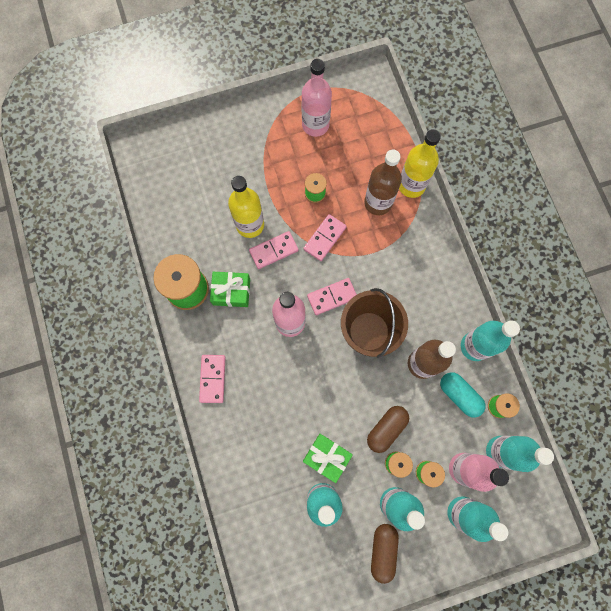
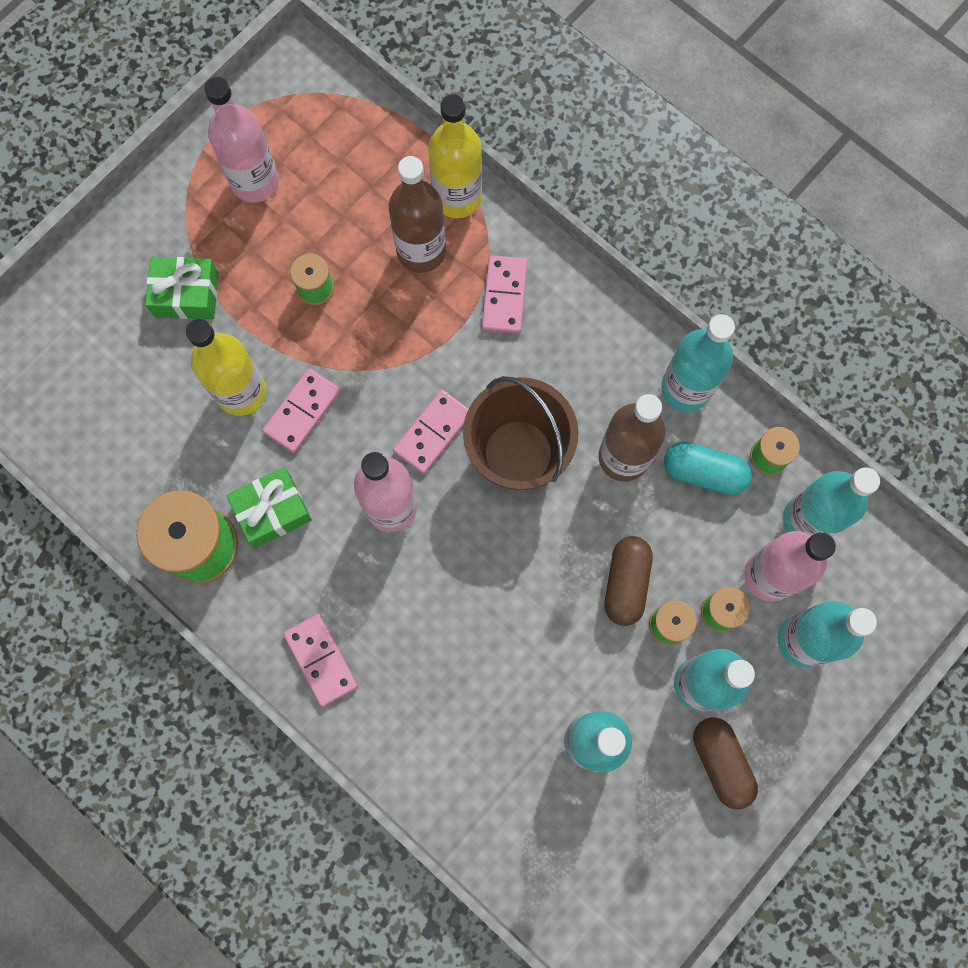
camera: 30 degrees left, 0 degrees up
(324, 238) = (370, 349): pink domino -> pink domino (504, 296)
(327, 457) = (562, 675): green gift -> green gift (186, 294)

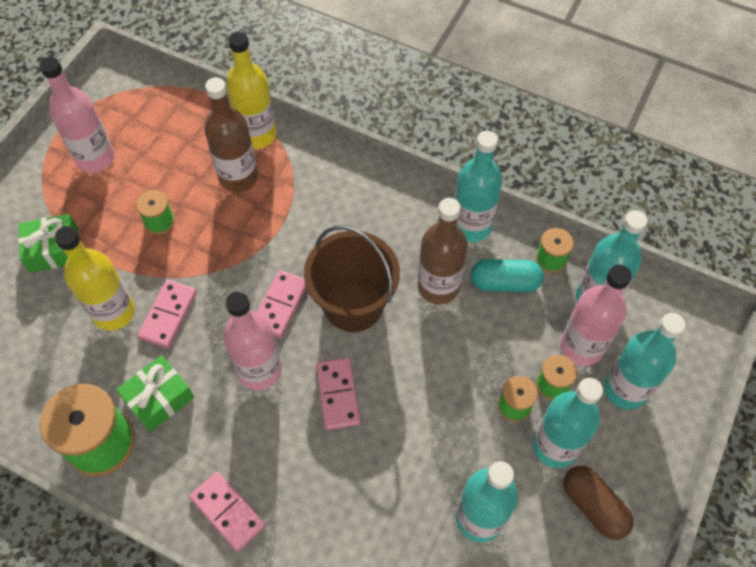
camera: 15 degrees left, 15 degrees down
(504, 296) = (311, 194): pink domino -> pink domino (337, 394)
(626, 583) = (469, 381): brown capsule -> none

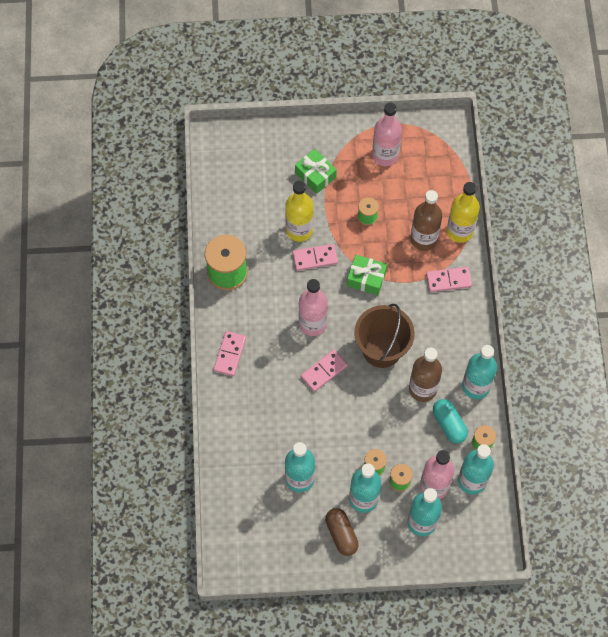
camera: 60 degrees right, 5 degrees up
(159, 398) = (266, 284): green gift -> green gift (366, 278)
(280, 305) = (357, 311): pink domino -> pink domino (448, 280)
(593, 506) = (341, 534): brown capsule -> brown capsule turned 45 degrees counterclockwise

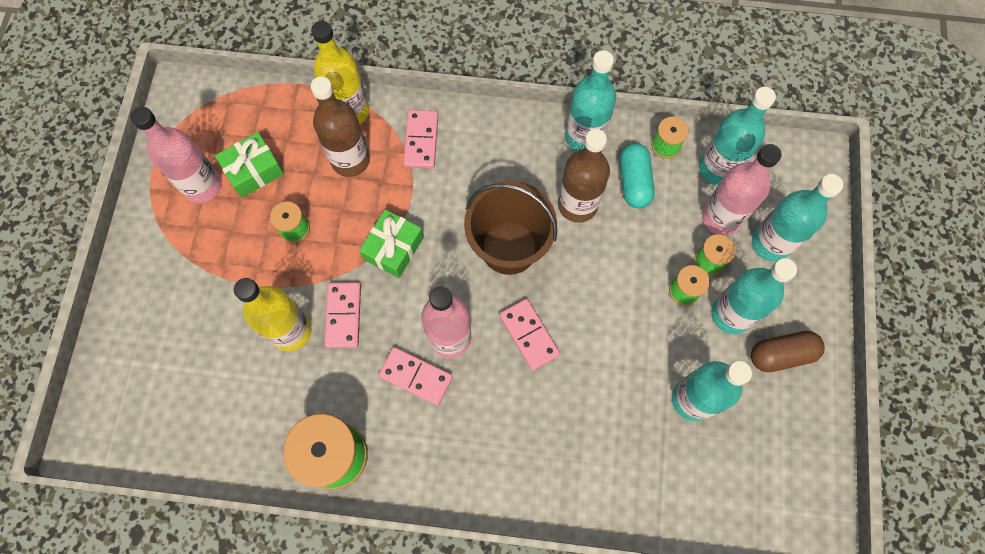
camera: 80 degrees left, 5 degrees up
(229, 354) = (476, 474): pink domino -> pink domino (415, 376)
(315, 175) = (205, 290): green gift -> green gift (254, 170)
(449, 424) = (634, 181): turquoise capsule -> turquoise capsule turned 75 degrees counterclockwise

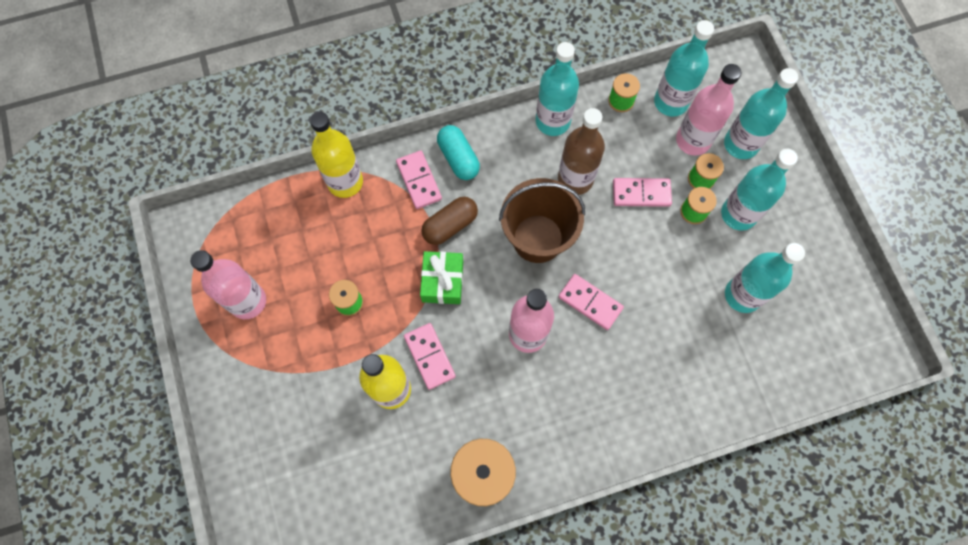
camera: 25 degrees left, 0 degrees up
(254, 170) = (286, 268): green gift -> none
(350, 160) = (367, 223): brown bottle -> none
(415, 376) = (516, 379): pink domino -> pink domino (641, 193)
(634, 181) = (611, 140): turquoise capsule -> turquoise capsule (458, 158)
(781, 354) = (791, 229): brown capsule -> brown capsule (450, 225)

